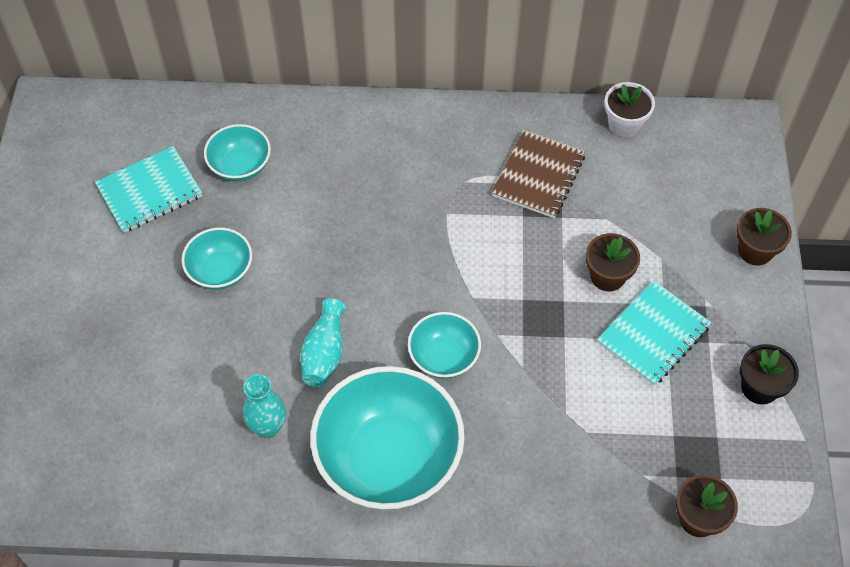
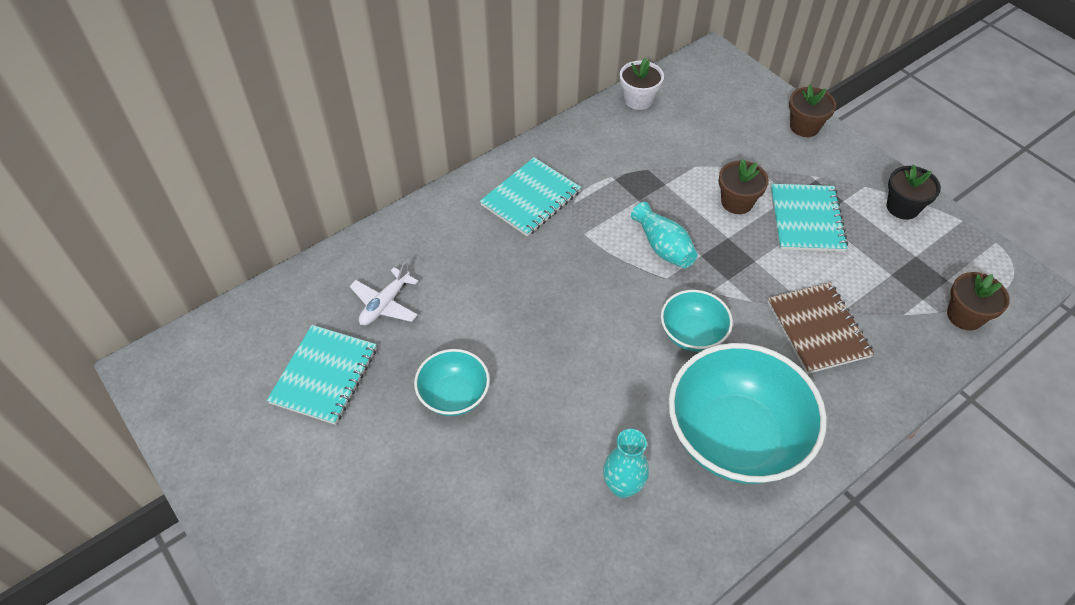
camera: 40 degrees left, 5 degrees down
(240, 166) = (385, 304): turquoise bowl -> white plane
(324, 353) = (604, 396): turquoise vase -> turquoise vase (663, 247)
(435, 154) = (531, 198): none -> turquoise notebook
(538, 176) = (619, 167): brown notebook -> brown notebook (818, 329)

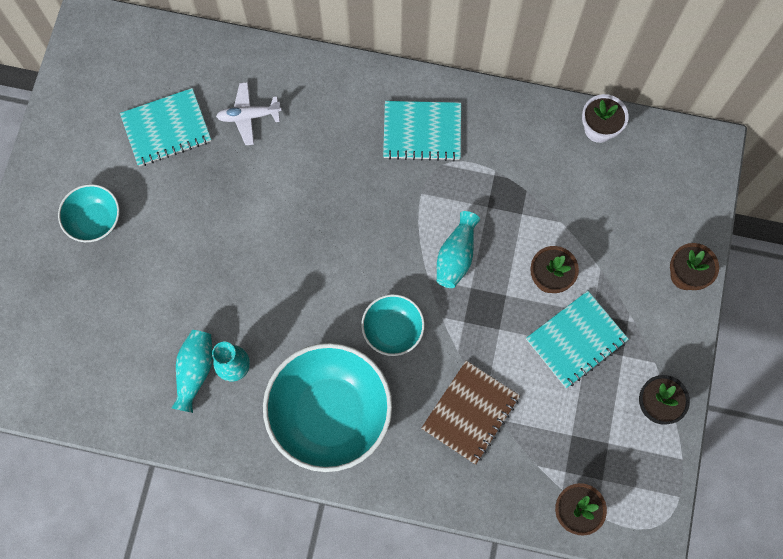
camera: 50 degrees right, 20 degrees up
(454, 395) = (217, 217): turquoise bowl -> turquoise bowl (95, 220)
(594, 526) = (195, 371): none -> turquoise vase

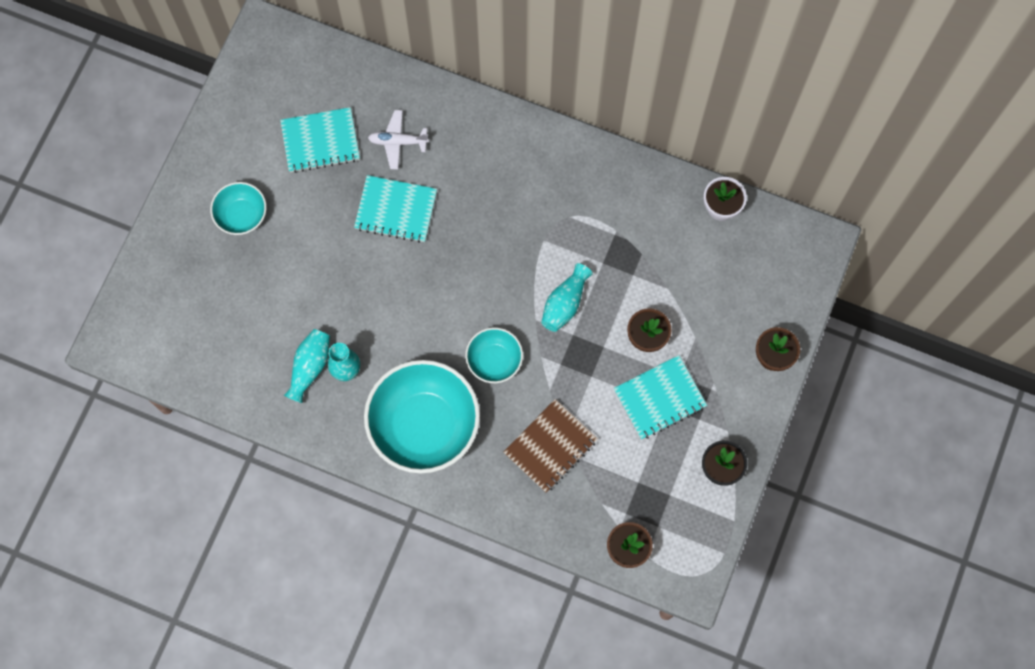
camera: 10 degrees right, 0 degrees up
(422, 132) = (555, 183): turquoise notebook -> turquoise notebook (396, 210)

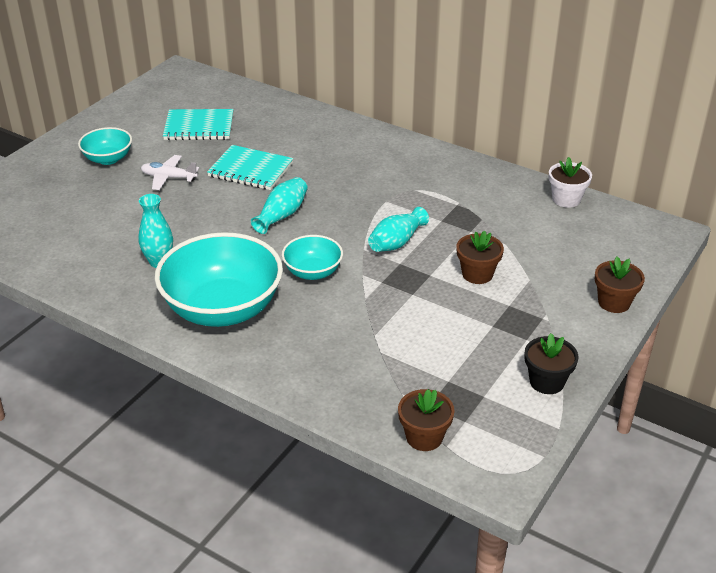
camera: 10 degrees right, 35 degrees down
(310, 367) = (124, 255): turquoise vase -> turquoise vase (282, 215)
(398, 142) = (268, 133): white plane -> white plane (169, 177)
(550, 446) = (355, 341): brown notebook -> none
(660, 398) = (484, 318): turquoise notebook -> none

